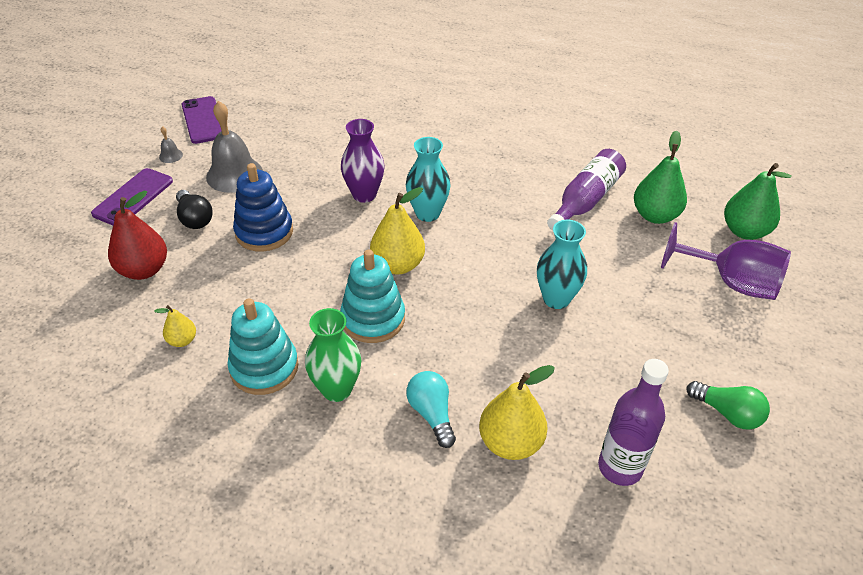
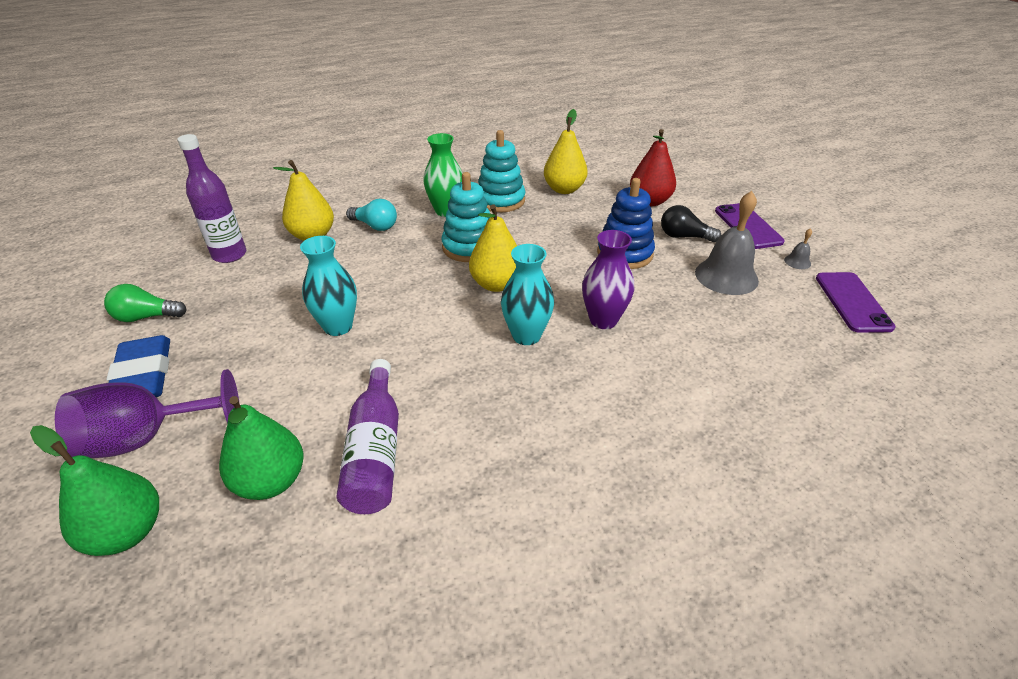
camera: 140 degrees right, 5 degrees down
(182, 340) = (564, 189): yellow pear -> yellow pear, size x1.88
(203, 120) = (852, 302): purple phone -> purple phone turned 60 degrees clockwise
(732, 340) = (143, 375): none -> blue eraser

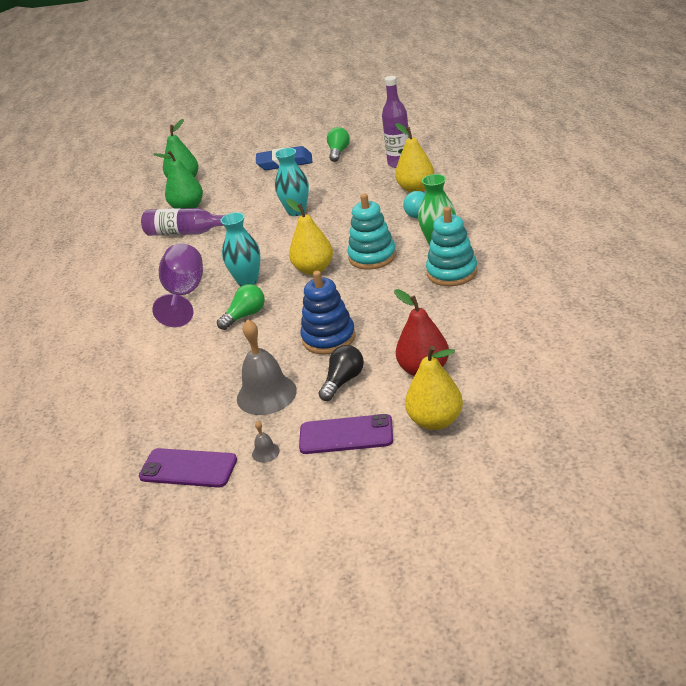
camera: 110 degrees right, 5 degrees down
(147, 438) = (237, 173): purple goblet -> purple goblet (184, 295)
(564, 189) = (466, 312): yellow pear -> yellow pear (435, 421)
(603, 320) = (245, 316): purple vase -> green light bulb

